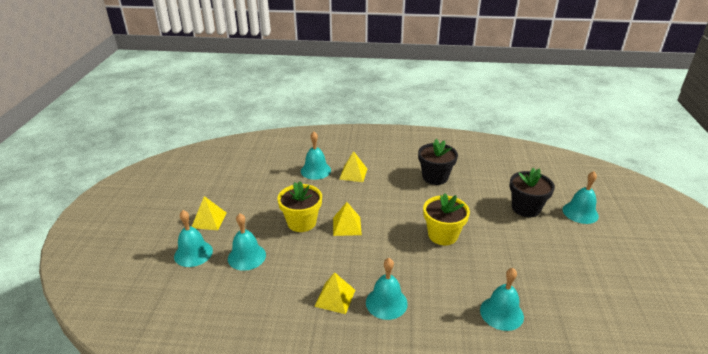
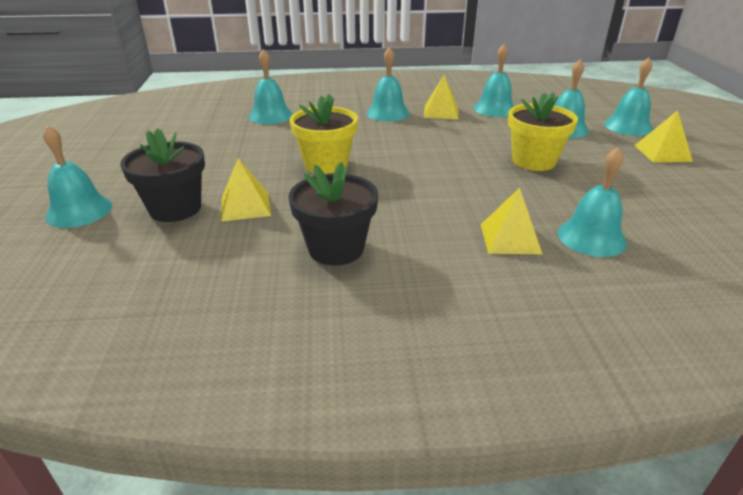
camera: 170 degrees right, 0 degrees up
(281, 297) = (494, 109): none -> turquoise bell
(347, 226) = (467, 163): yellow pyramid -> yellow pyramid (245, 206)

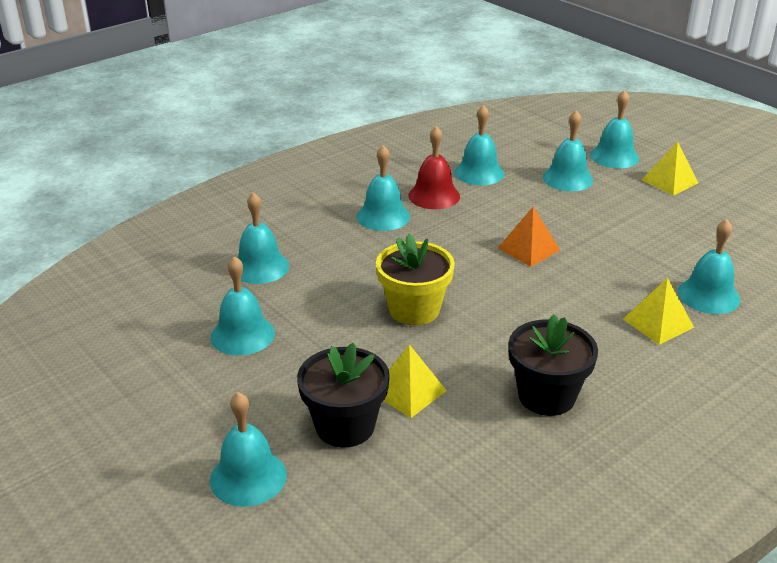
camera: 35 degrees left, 0 degrees up
(204, 143) = (242, 335): none -> turquoise bell
(441, 112) = (434, 196): yellow pyramid -> red bell
(467, 158) = (528, 249): none -> orange pyramid
(533, 161) = (585, 230): yellow flower pot -> none

